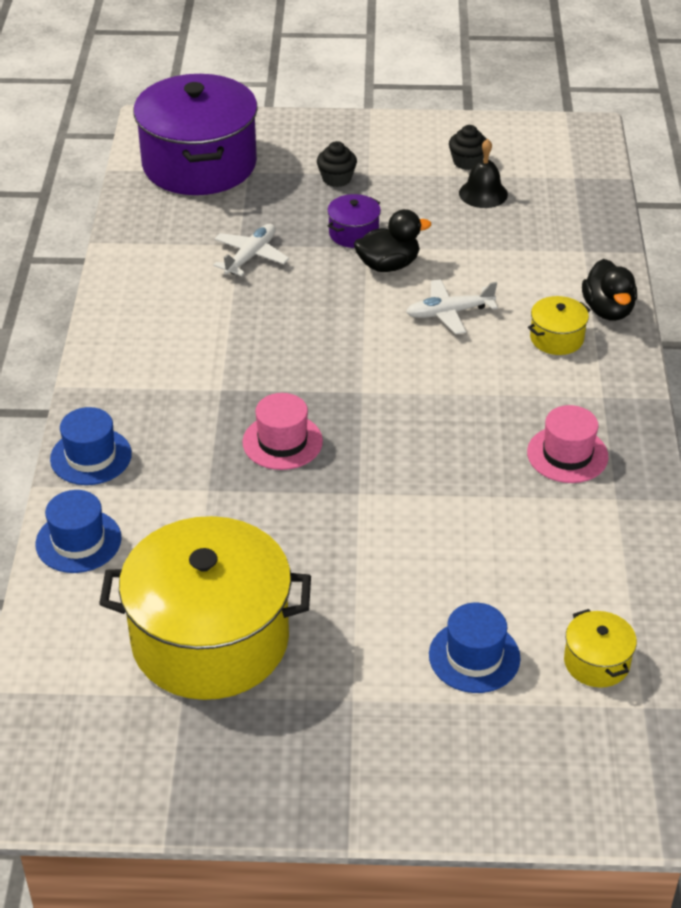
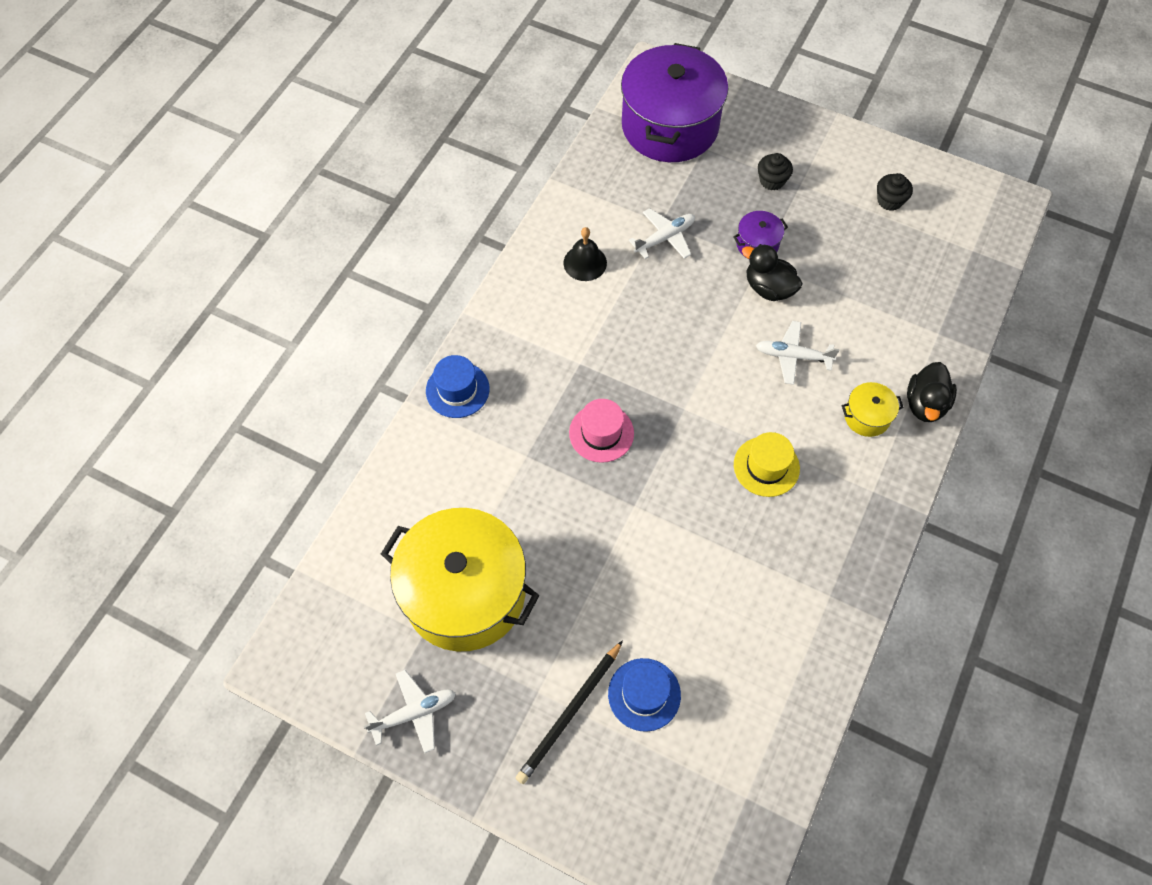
camera: 25 degrees right, 20 degrees up
(78, 541) = (414, 464): blue hat -> none
(216, 776) = (414, 713): none -> white plane
(388, 265) = (768, 288): black duck -> black duck turned 150 degrees counterclockwise
(401, 706) = (569, 713): none -> black pencil
(480, 412) = (766, 466): none -> yellow hat
(483, 193) = (885, 240): black bell -> black bell (585, 263)
(567, 454) = (813, 536): pink hat -> none
(596, 662) = (732, 741): yellow pot -> none

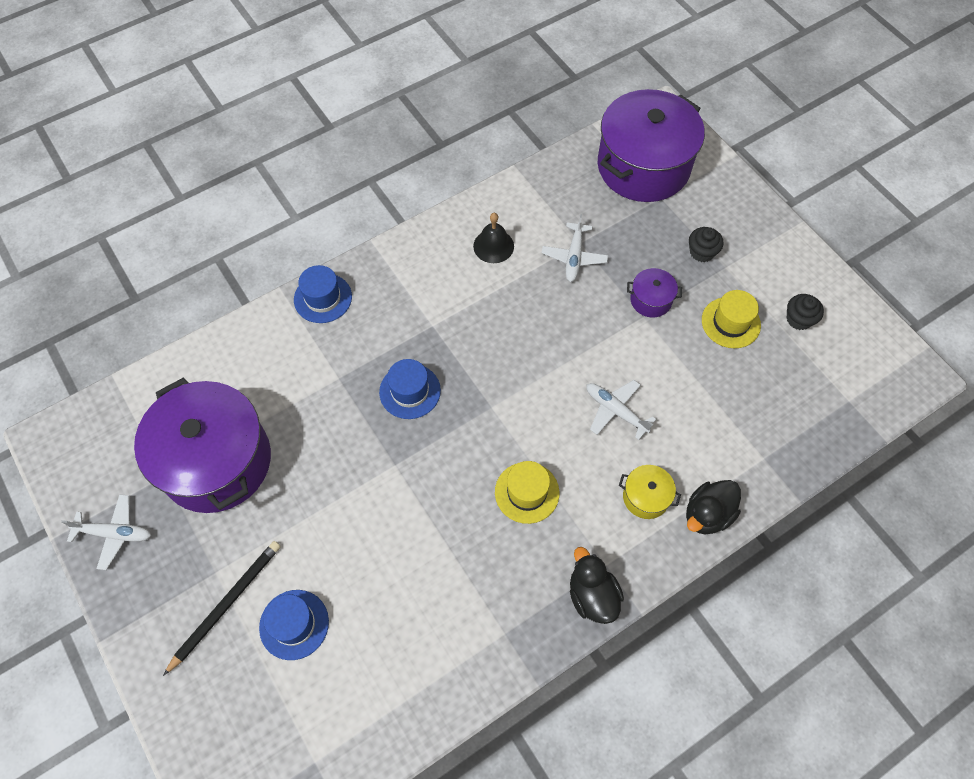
camera: 30 degrees right, 0 degrees up
(465, 593) = (216, 461): yellow pot -> purple pot
(569, 713) = (226, 604): black pencil -> black pencil turned 150 degrees clockwise
(601, 433) = (410, 391): pink hat -> blue hat
(665, 238) = (574, 257): white plane -> white plane turned 105 degrees clockwise
(768, 288) = (635, 342): black duck -> black duck (592, 595)
(836, 231) = (730, 322): none -> yellow hat

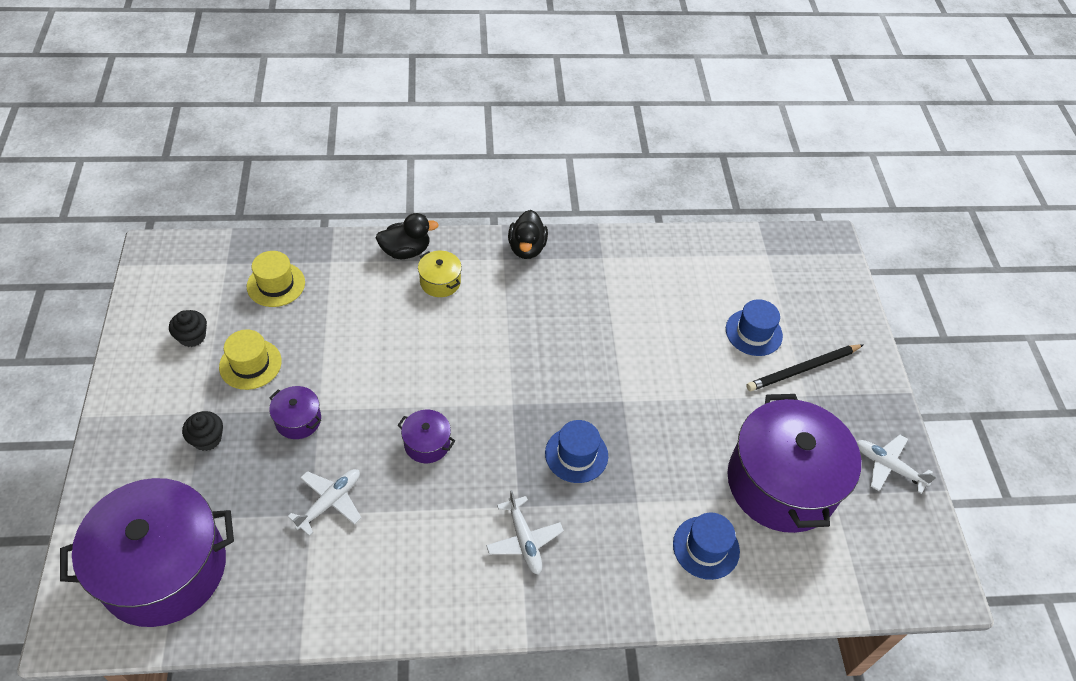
camera: 155 degrees left, 10 degrees down
(323, 298) = (614, 598): blue hat -> blue hat (706, 547)
(493, 246) = (400, 561): black bell -> none
(527, 492) = (527, 328): yellow hat -> yellow hat (276, 284)
(537, 335) = (427, 444): none -> purple pot
(615, 411) = (411, 348): white plane -> white plane (524, 540)

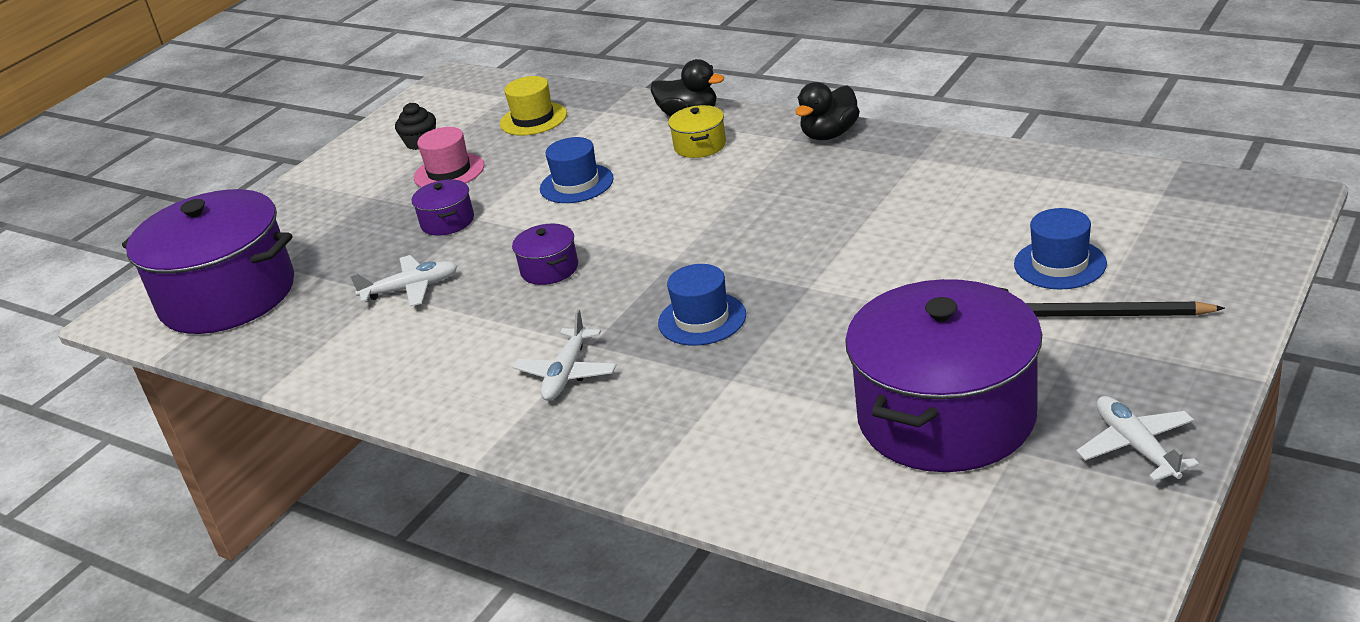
camera: 45 degrees right, 20 degrees down
(207, 439) = (356, 216): black cupcake -> none
(250, 364) = (449, 172): yellow hat -> pink hat
(706, 547) = (774, 446): blue hat -> blue hat (576, 184)

